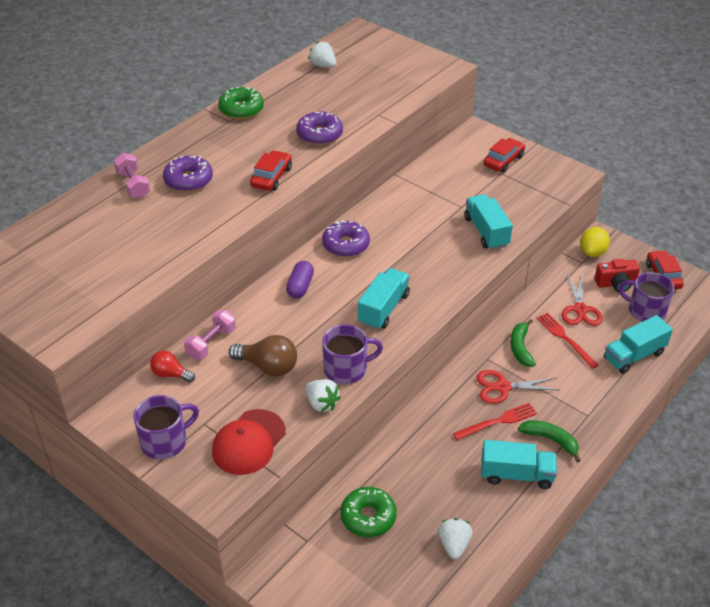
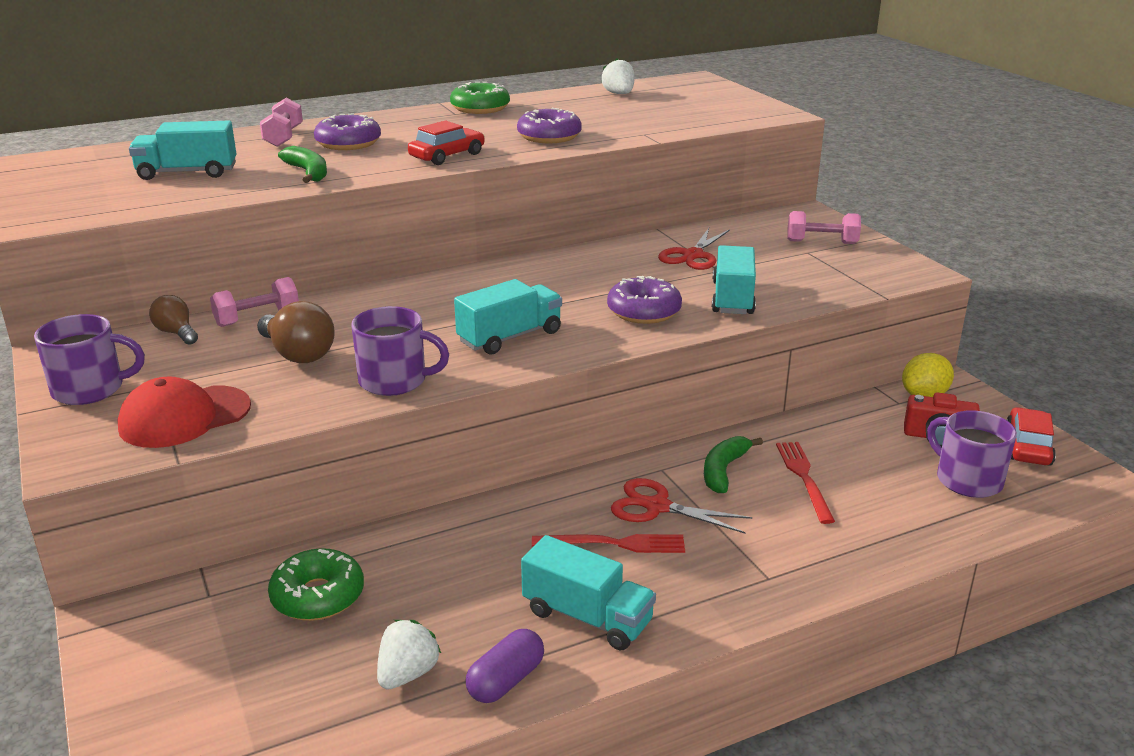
camera: 25 degrees right, 15 degrees down
(171, 374) = (176, 333): red light bulb -> brown light bulb
(300, 287) = (424, 295): purple capsule -> purple capsule (506, 680)
(321, 403) = (322, 405): white strawberry -> none
(346, 245) = (525, 272): purple donut -> purple donut (644, 311)
(503, 161) = (821, 242): red car -> pink dumbbell
(550, 440) = (680, 591): green banana -> green banana (308, 173)
(580, 309) = (855, 452): red scissors -> red scissors (693, 255)
(634, 356) = (907, 527): turquoise truck -> turquoise truck (187, 173)

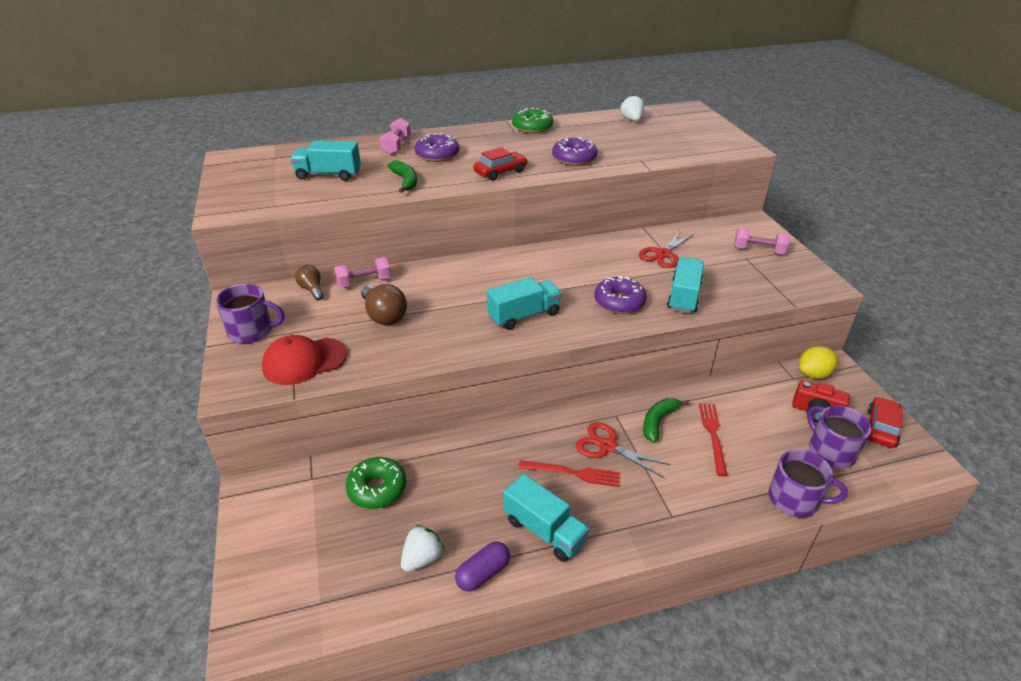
camera: 10 degrees right, 10 degrees up
(394, 381) = (441, 345): purple mug -> purple mug (794, 499)

